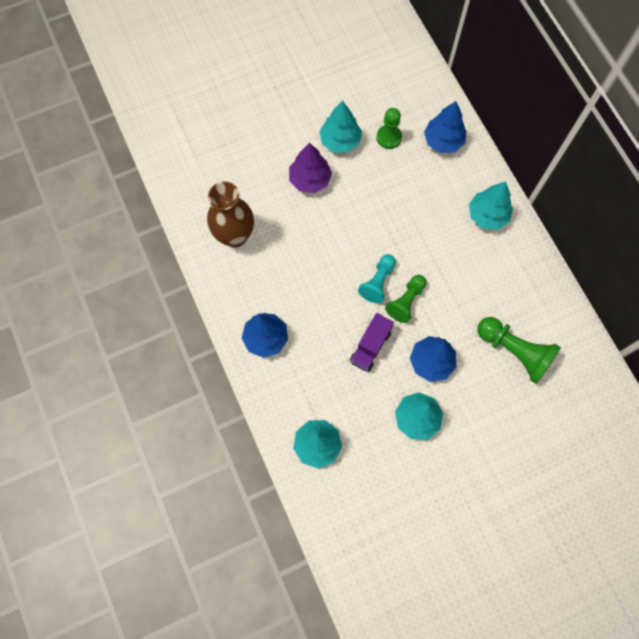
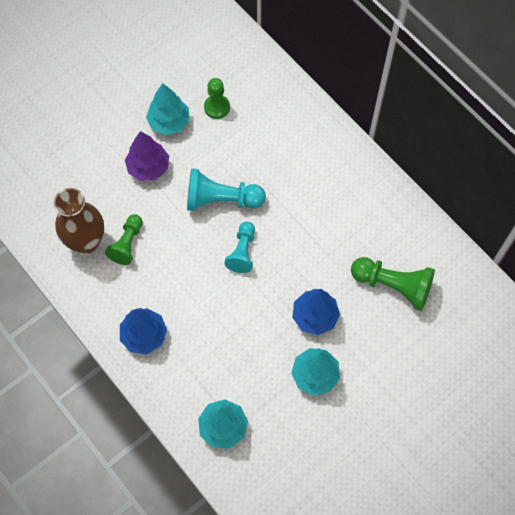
camera: 15 degrees left, 5 degrees down
(370, 227) = (221, 200): none -> turquoise pawn
(370, 346) = (251, 317): purple truck -> none
(406, 301) = (275, 264): green pawn -> green pawn (127, 244)
(443, 141) = (271, 98): blue tree -> none
(487, 215) = (333, 160): turquoise tree -> none

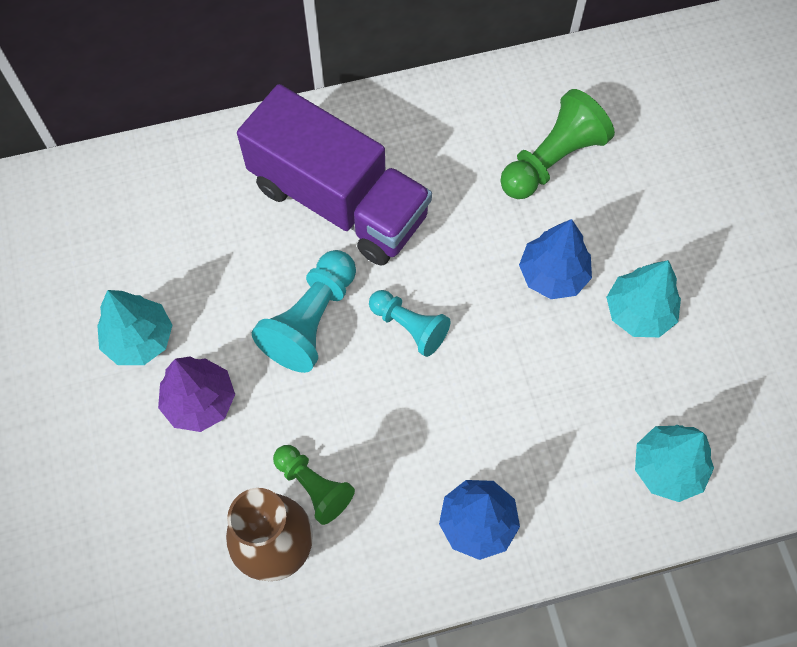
camera: 65 degrees left, 0 degrees up
(217, 107) = (155, 262): green pawn -> none
(302, 181) = (338, 201): none -> purple truck

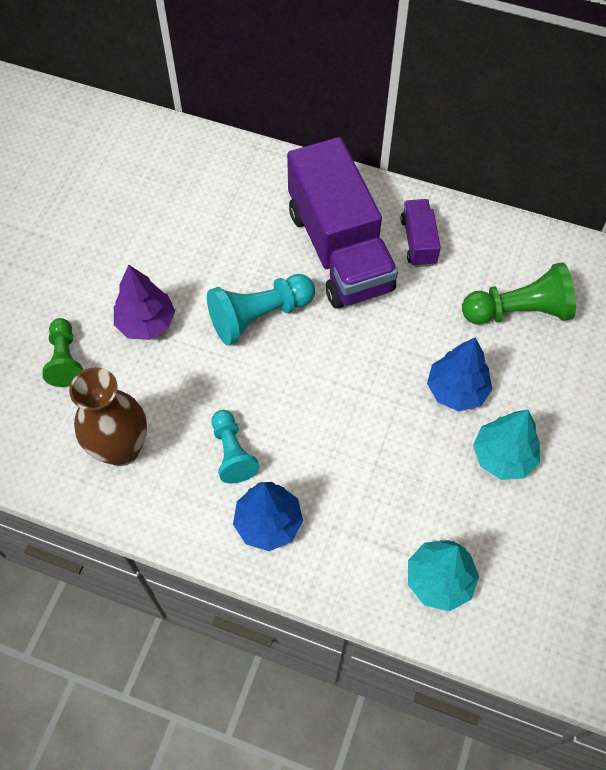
camera: 35 degrees right, 5 degrees down
(139, 339) = (139, 260): turquoise tree -> none
(313, 486) = (176, 424): green pawn -> green pawn (65, 359)
(409, 145) = (418, 241): none -> purple truck
(409, 326) = (323, 361): turquoise pawn -> turquoise pawn (232, 452)

